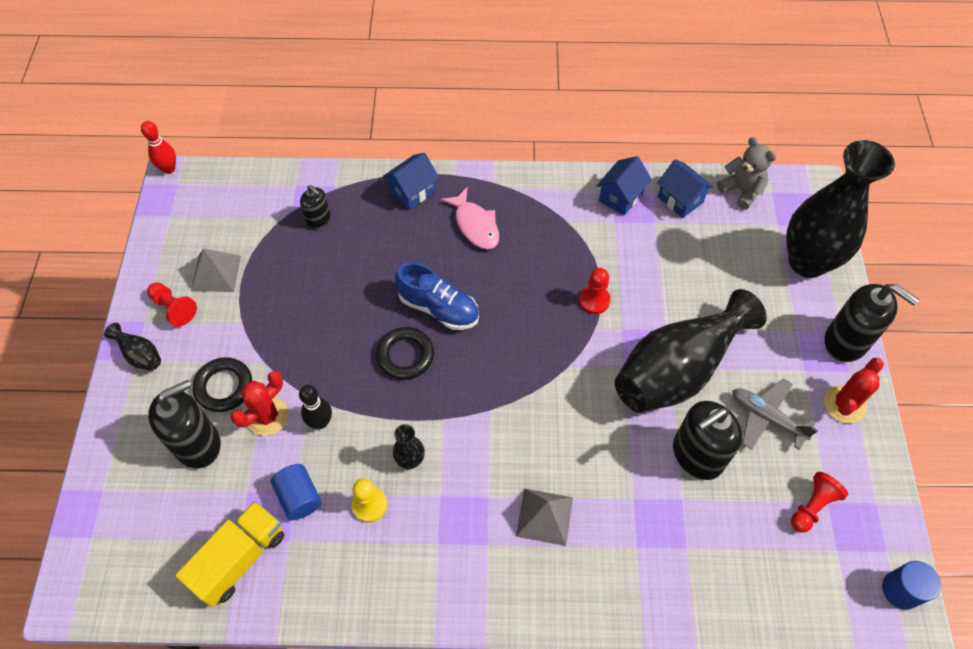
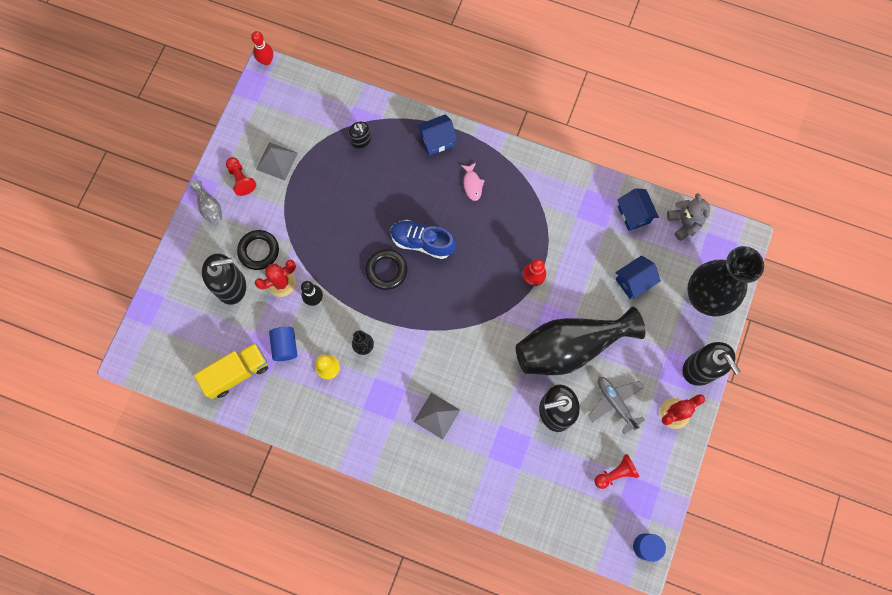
camera: 20 degrees right, 15 degrees up
(139, 354) = (209, 207): black vase -> grey vase
(439, 308) = (422, 242): blue shoe -> blue shoe turned 150 degrees clockwise
(475, 225) = (472, 184): pink fish -> pink fish, size x0.66
(620, 197) = (589, 197): blue house -> blue house (633, 282)

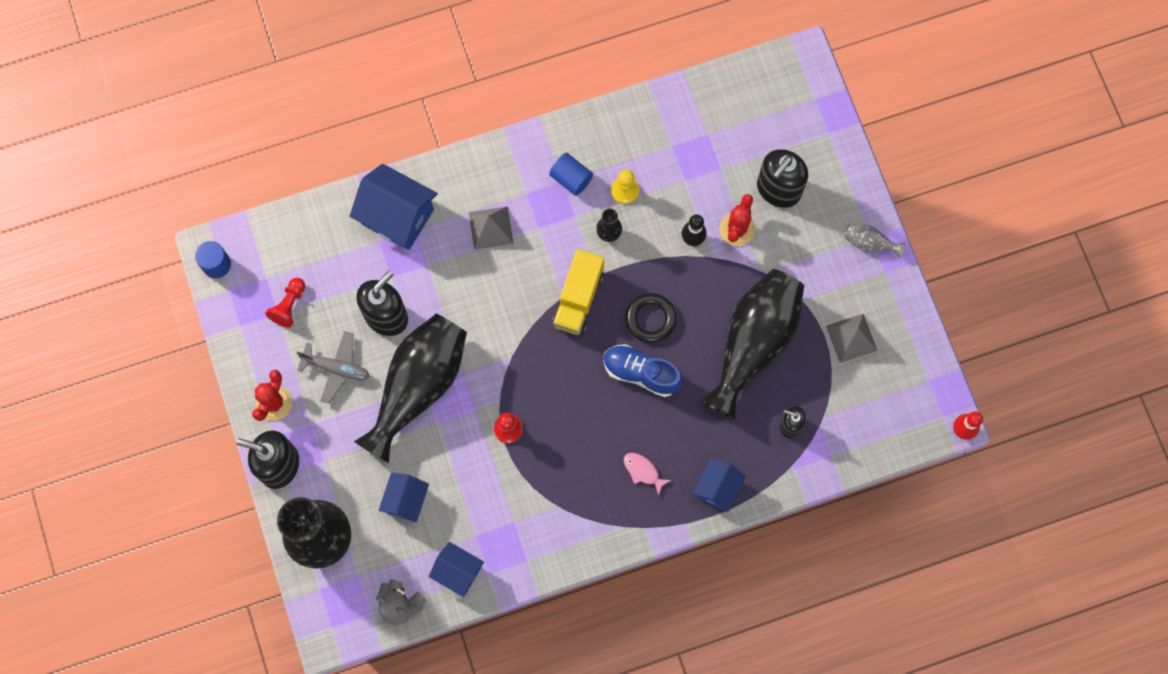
camera: 140 degrees right, 0 degrees up
(236, 373) = (700, 122): yellow truck -> yellow truck (578, 299)
(241, 179) = (867, 292): red pawn -> none
(259, 251) = (784, 240): black ring -> none
(285, 346) = (680, 178): blue cylinder -> blue cylinder (571, 179)
(337, 205) = (753, 343): none -> black vase
(422, 242) = (641, 373): blue shoe -> blue shoe turned 135 degrees counterclockwise
(493, 476) = (397, 217): none -> blue house

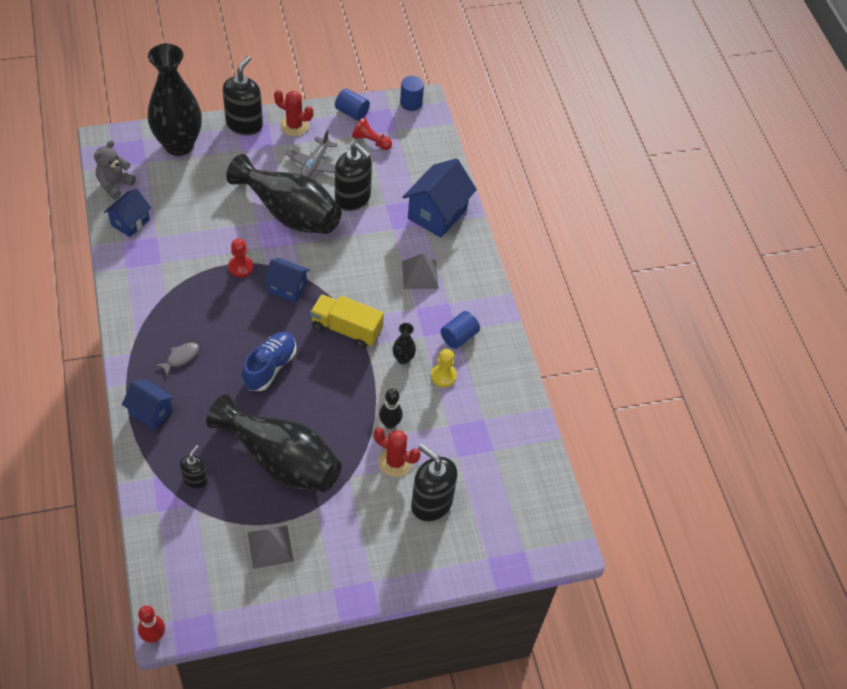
camera: 90 degrees right, 20 degrees down
(241, 335) = (352, 112): none -> blue cylinder
(406, 500) = (197, 196): blue house -> blue house (287, 288)
(643, 471) = (180, 358): pink fish -> grey fish
(650, 319) = (318, 381): black ring -> none
(869, 243) = (366, 578): grey vase -> none

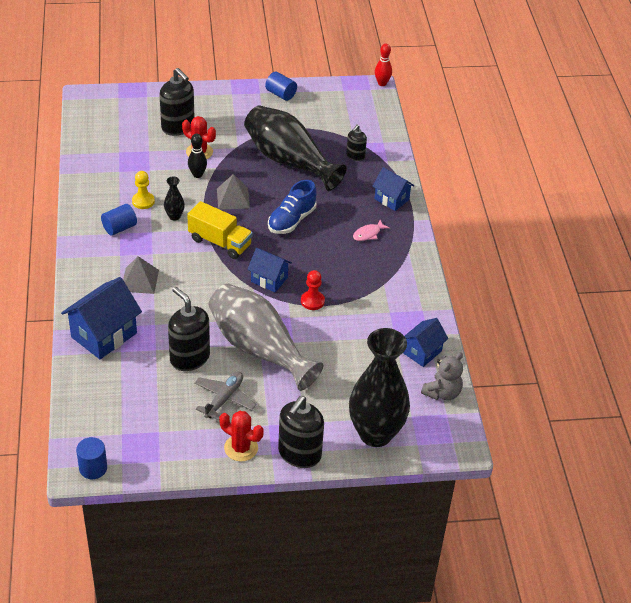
camera: 170 degrees left, 10 degrees down
(180, 358) = (368, 234): grey fish -> pink fish
(270, 546) = (301, 116): grey pyramid -> grey pyramid (233, 198)
(289, 213) = (259, 348): black vase -> grey vase
(352, 112) = (169, 461): blue cylinder -> blue cylinder (281, 94)
(371, 141) = (154, 422): red pawn -> none

